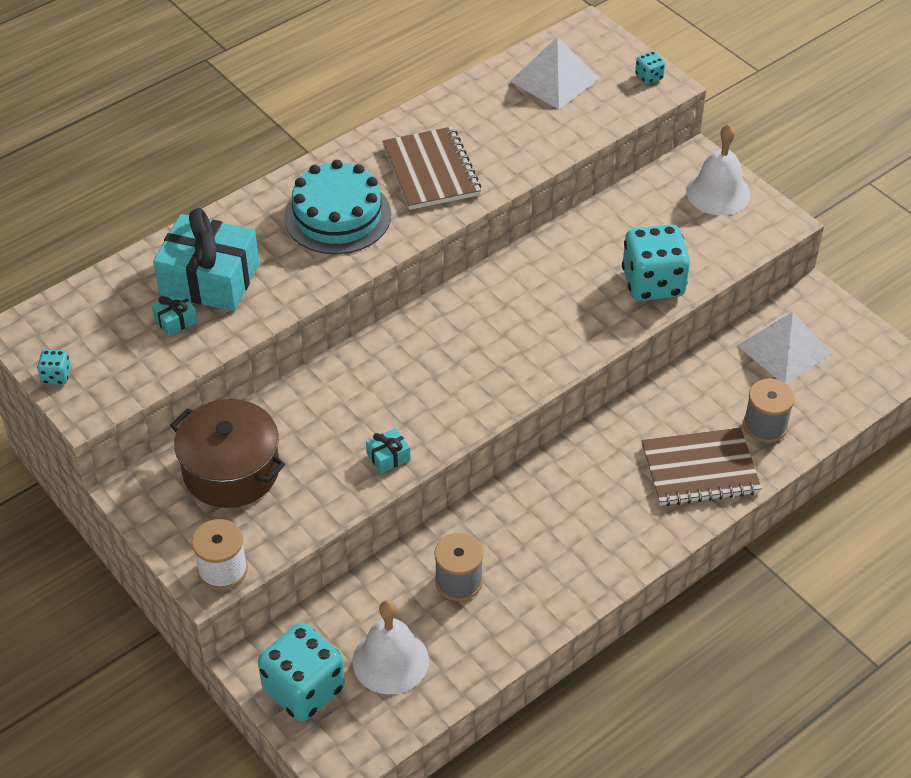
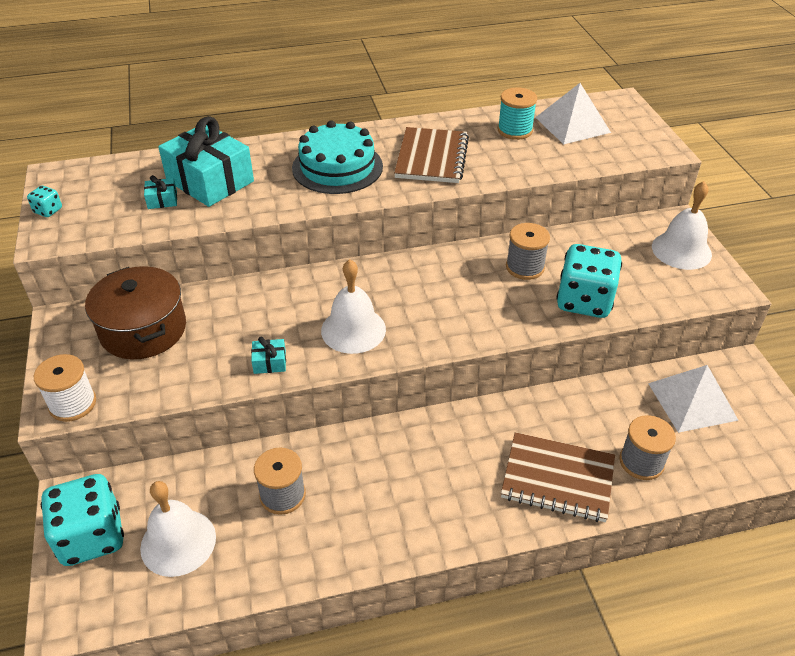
camera: 25 degrees right, 5 degrees down
(447, 393) = (353, 330): none -> white bell
(498, 106) = (515, 130): none -> turquoise spool
(576, 264) = (525, 267): none -> grey spool
(649, 77) = (654, 141): turquoise dice -> none

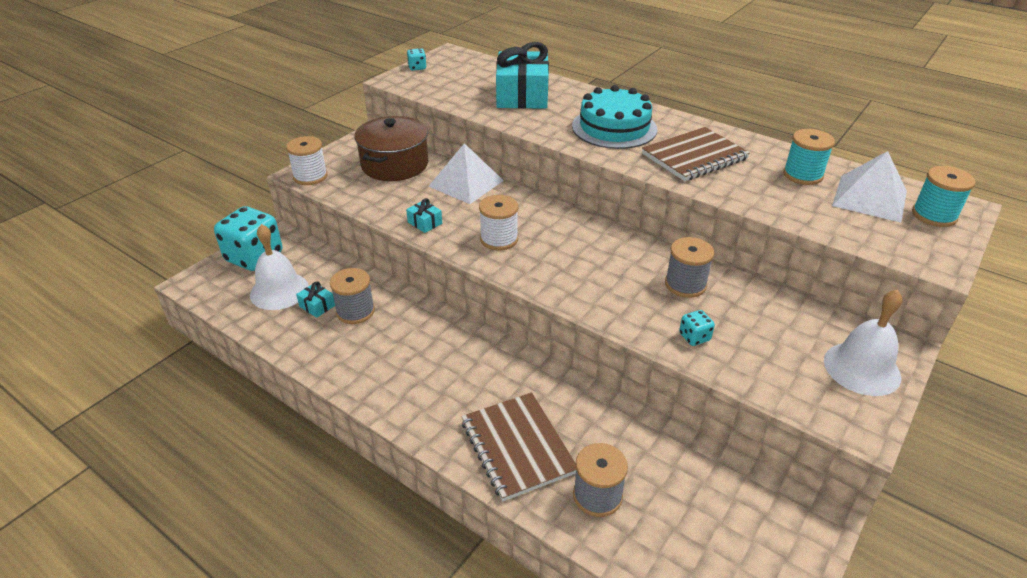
camera: 50 degrees right, 5 degrees down
(162, 200) = (479, 92): turquoise gift -> turquoise gift (317, 306)
(353, 330) = (499, 239): white bell -> white spool
(584, 301) = (694, 337): turquoise dice -> turquoise dice, size x0.43
(617, 116) = (934, 215): none -> turquoise spool
(692, 401) = (717, 499): white pyramid -> white pyramid (466, 183)

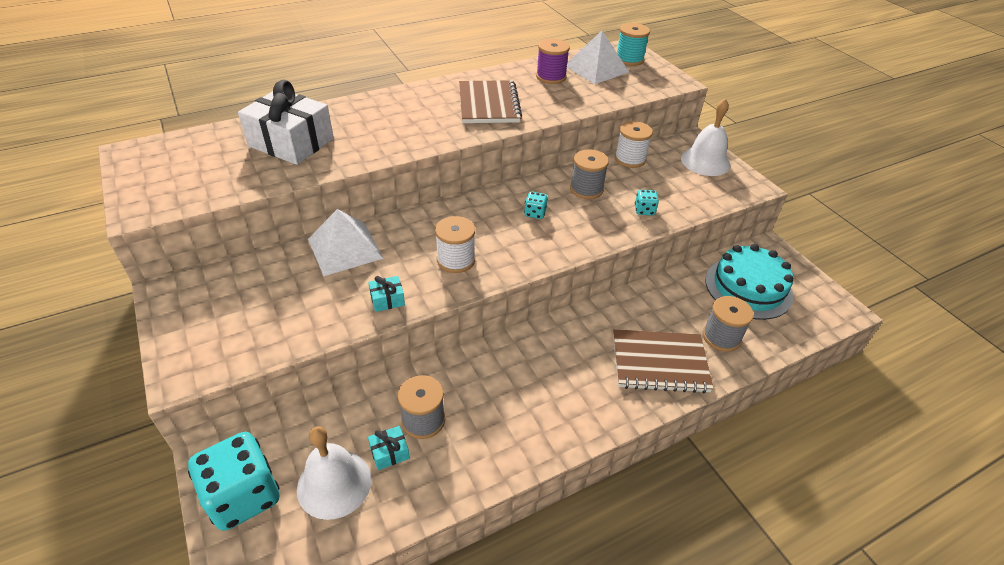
camera: 65 degrees left, 5 degrees up
(310, 176) = (199, 368): white spool -> white spool (630, 159)
(395, 165) = (254, 287): brown pot -> none
(417, 68) = (132, 185): turquoise dice -> turquoise dice (535, 213)
(522, 95) = (291, 142): turquoise gift -> white gift
(614, 128) = (407, 119): turquoise cake -> turquoise cake (748, 287)
(802, 175) = (551, 77): turquoise spool -> purple spool

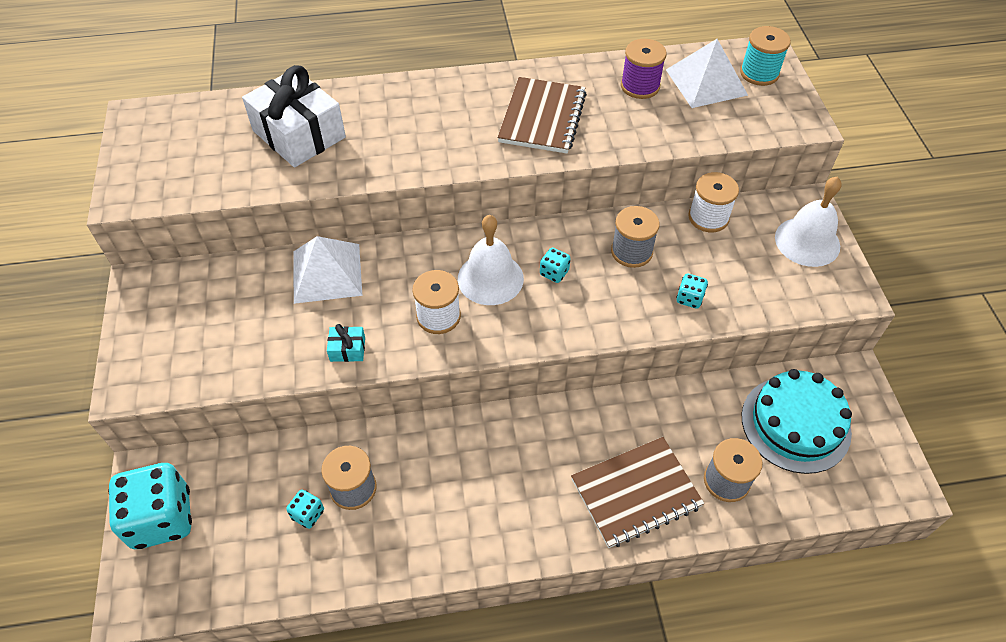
camera: 20 degrees right, 10 degrees up
(334, 483) = (245, 531): white bell -> white bell (490, 278)
(389, 452) = (308, 514): turquoise gift -> turquoise dice
(659, 363) = (635, 493): brown notebook -> brown notebook turned 45 degrees counterclockwise

